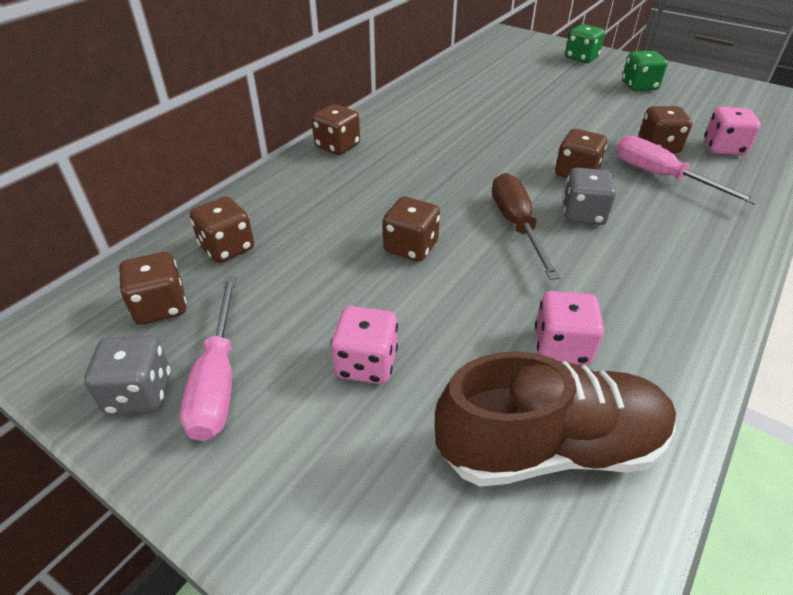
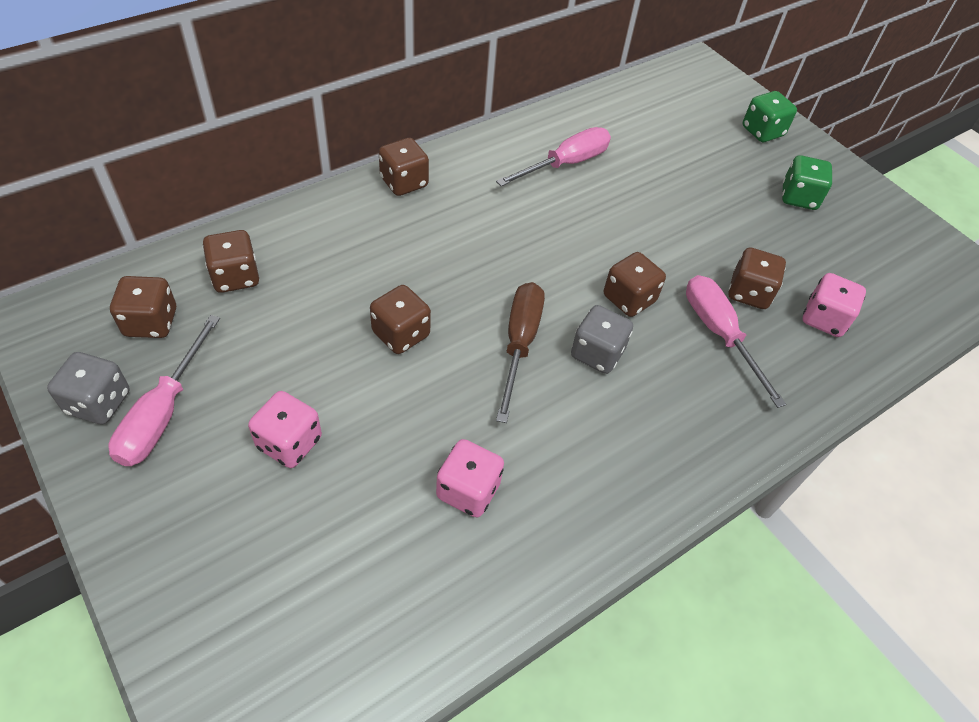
camera: 15 degrees right, 10 degrees up
(458, 106) = (565, 164): none -> pink screwdriver
(550, 447) = (391, 578): brown shoe -> none

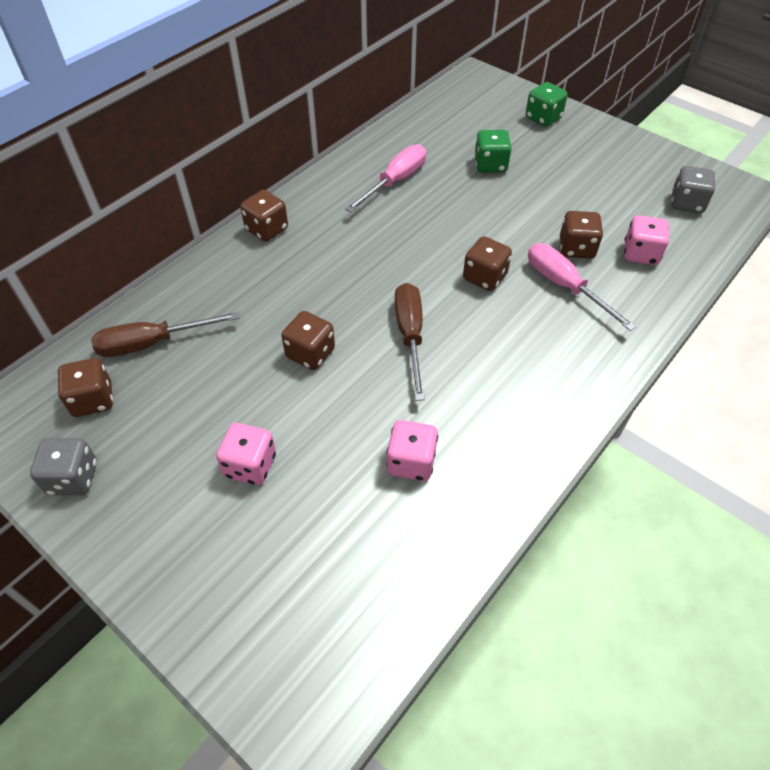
camera: 10 degrees left, 0 degrees up
(163, 413) = (133, 471): pink screwdriver -> none
(235, 277) = (152, 343): brown dice -> brown screwdriver
(597, 353) = (475, 327): grey dice -> grey dice (686, 203)
(799, 197) = (589, 164): green dice -> green dice (490, 165)

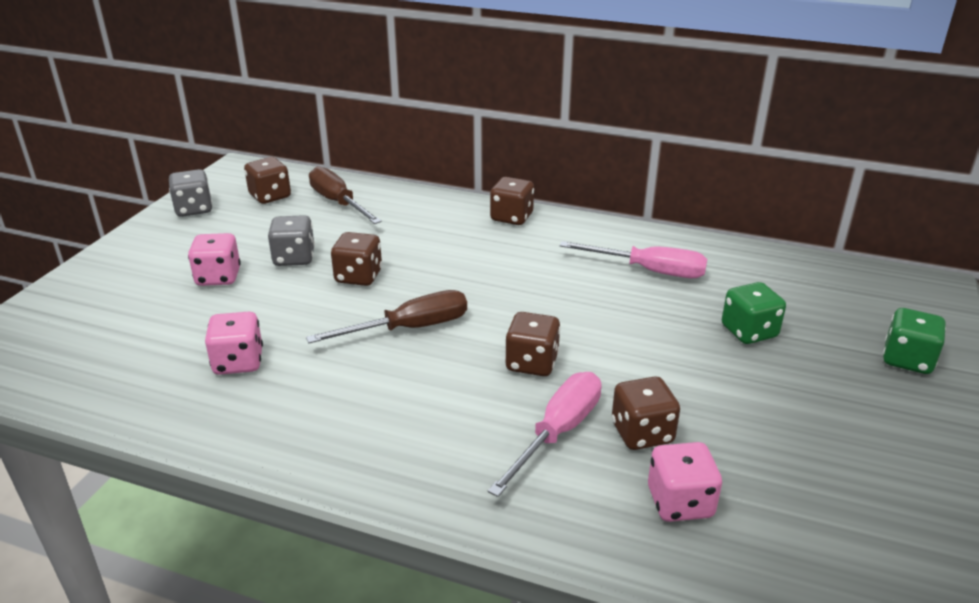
camera: 70 degrees right, 20 degrees down
(686, 203) = (857, 549): grey dice -> grey dice (294, 258)

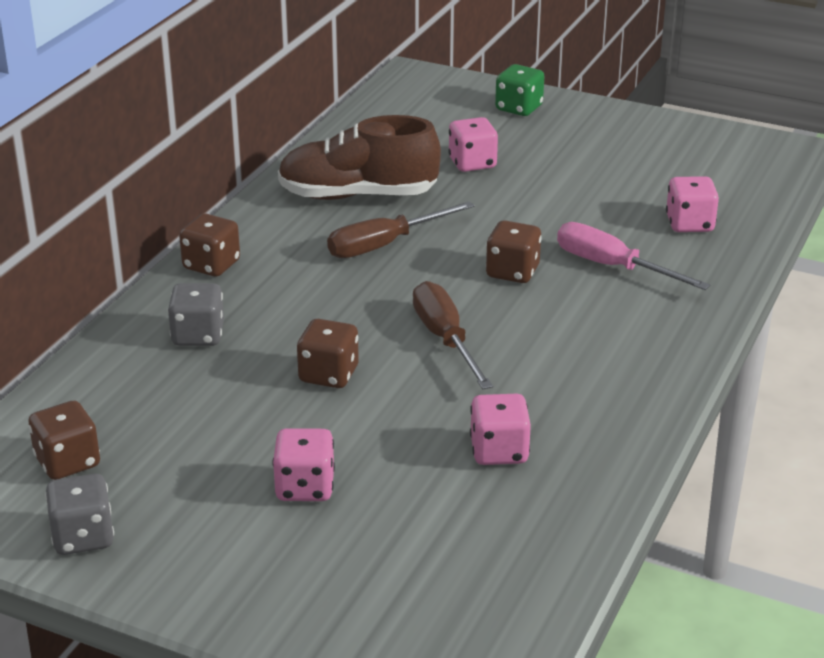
camera: 85 degrees left, 0 degrees up
(294, 258) = (269, 427): grey dice -> grey dice (198, 335)
(338, 203) = (117, 397): brown screwdriver -> brown screwdriver (384, 245)
(642, 433) = (612, 229): brown dice -> none
(649, 271) = (358, 195): pink screwdriver -> brown shoe
(749, 332) = (472, 163): green dice -> pink dice

